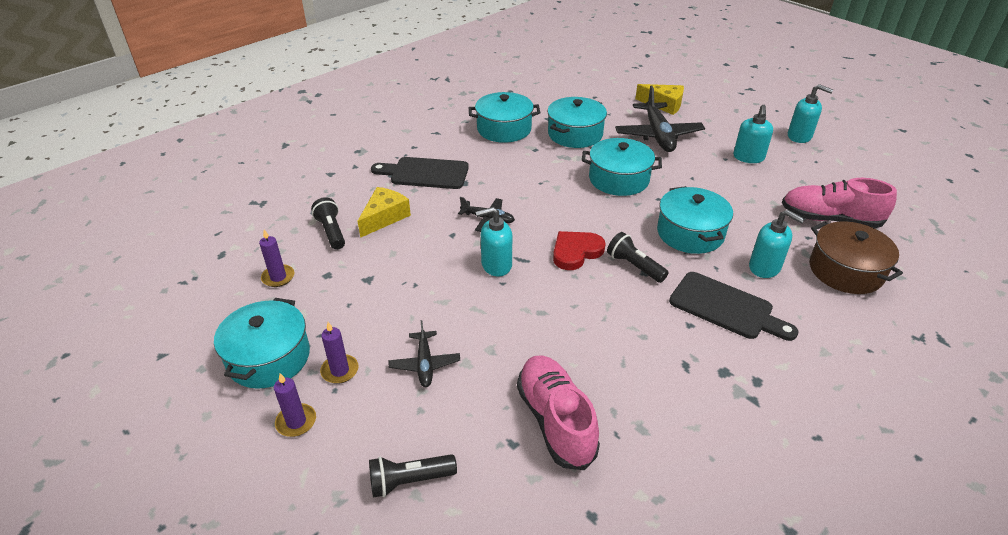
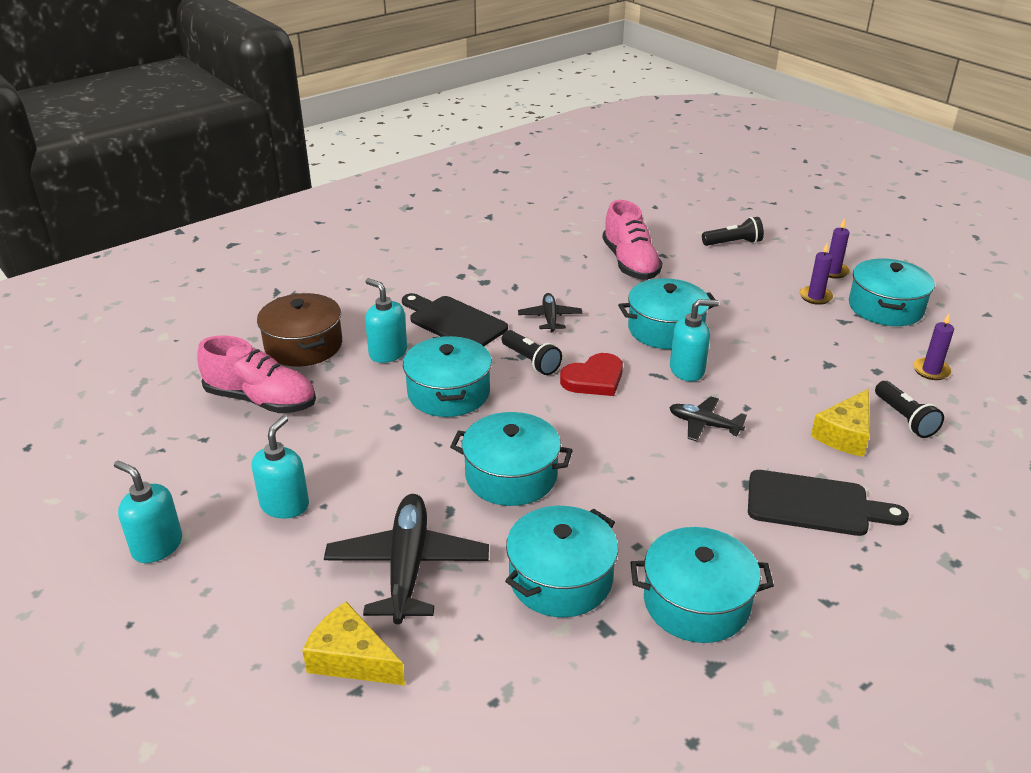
camera: 175 degrees left, 5 degrees down
(425, 364) = (742, 297): black plane -> black plane (550, 318)
(513, 311) = (665, 329): none -> turquoise pot

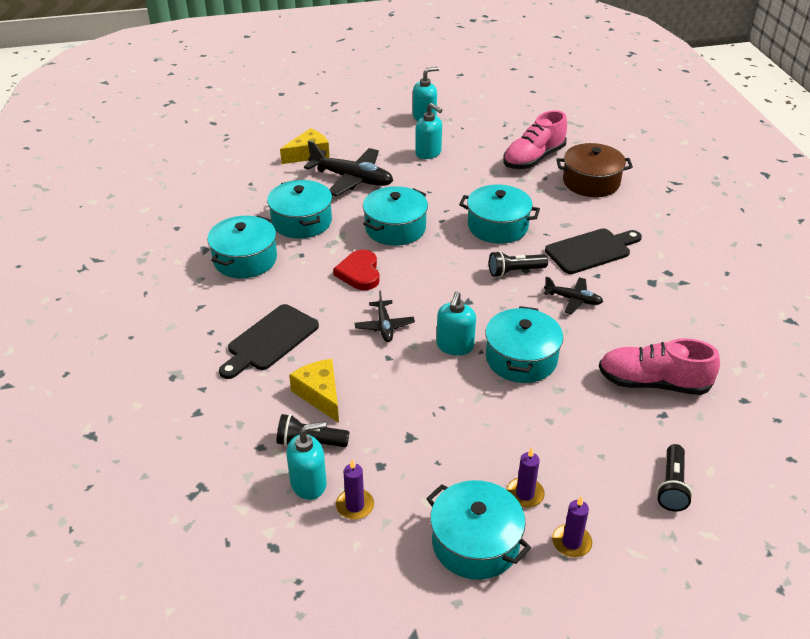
camera: 115 degrees right, 5 degrees up
(388, 353) = (562, 213): turquoise soap dispenser -> turquoise soap dispenser (309, 483)
(594, 379) = (473, 294): red heart -> red heart (359, 273)
(704, 424) = (384, 326): black plane -> black plane turned 120 degrees clockwise

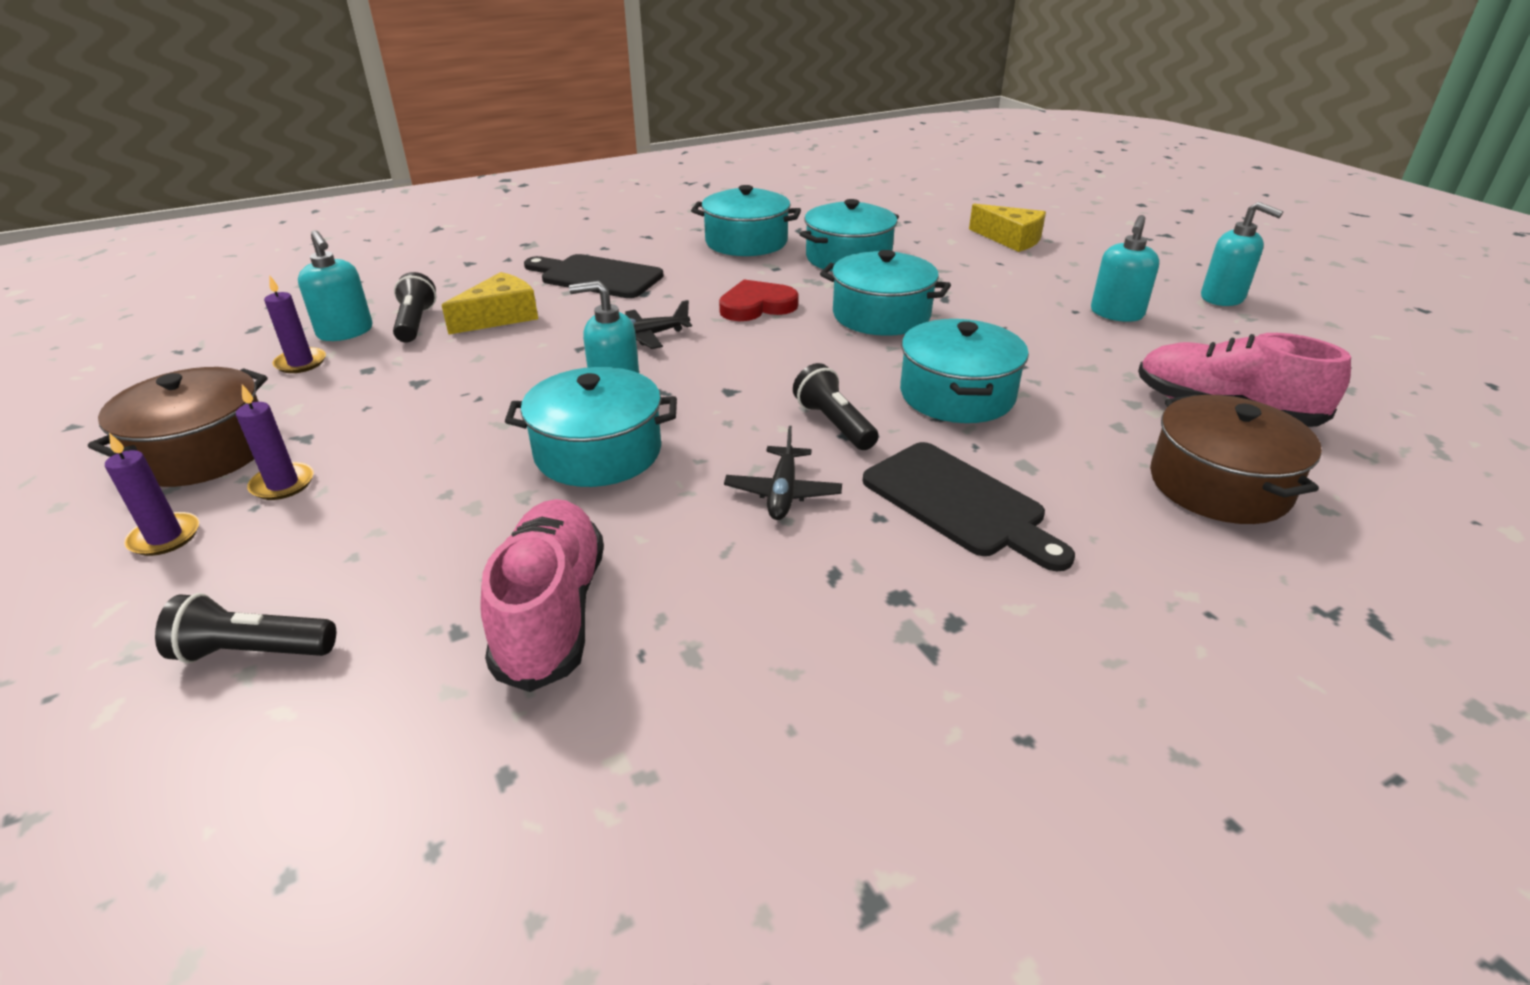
camera: 75 degrees right, 5 degrees down
(352, 179) = (979, 272): black plane -> none
(475, 543) = (202, 452): turquoise pot -> brown pot

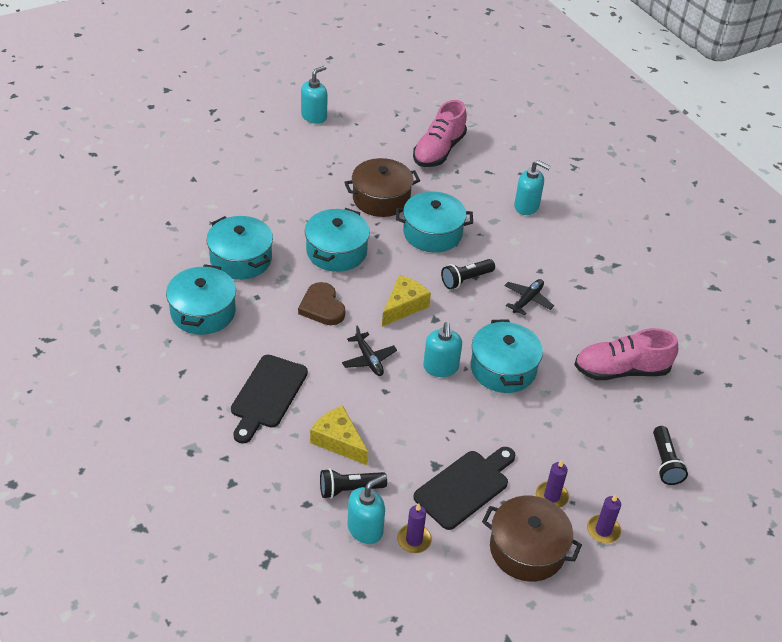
camera: 95 degrees left, 10 degrees up
(757, 306) = (322, 307): red heart -> brown heart
(783, 493) = (527, 300): black plane -> black plane turned 60 degrees counterclockwise
(959, 503) = (526, 245): black cutting board -> black cutting board (465, 487)
(1010, 239) = (213, 178): yellow cheese -> yellow cheese (404, 306)
(1116, 314) = (334, 159): turquoise soap dispenser -> turquoise soap dispenser (527, 206)
(1219, 485) = (501, 170): brown pot -> brown pot (381, 199)

